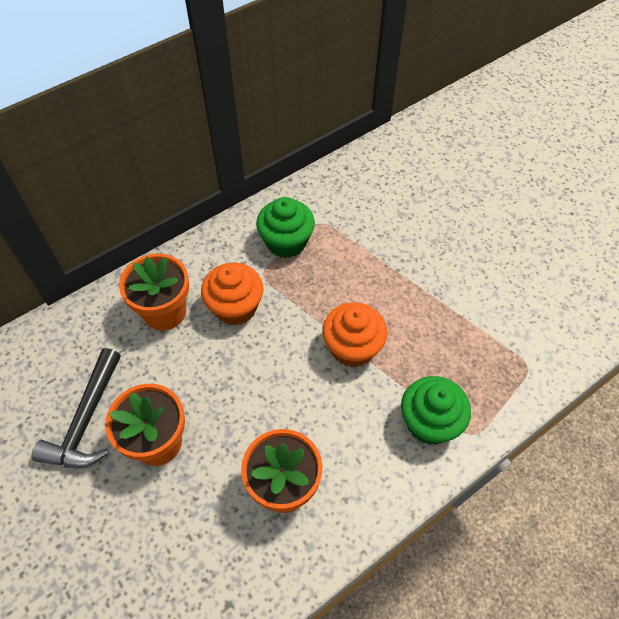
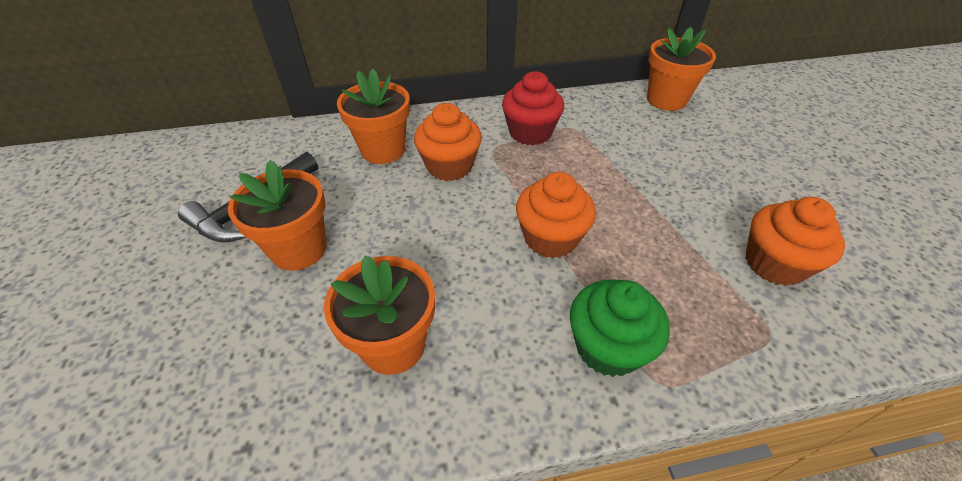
camera: 25 degrees right, 10 degrees down
(286, 242) = (530, 132): green cupcake -> red cupcake
(386, 160) = (666, 100): none -> orange flower pot
(515, 306) = (774, 263): none -> orange cupcake

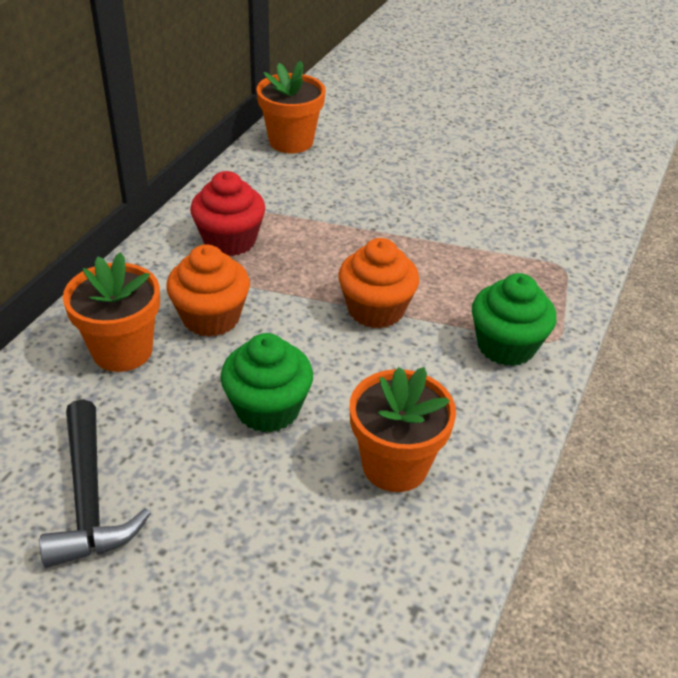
camera: 55 degrees left, 5 degrees down
(299, 249) = (206, 483): orange flower pot -> none
(390, 239) = (268, 409): none -> green cupcake
(774, 263) = (513, 222): orange cupcake -> none

